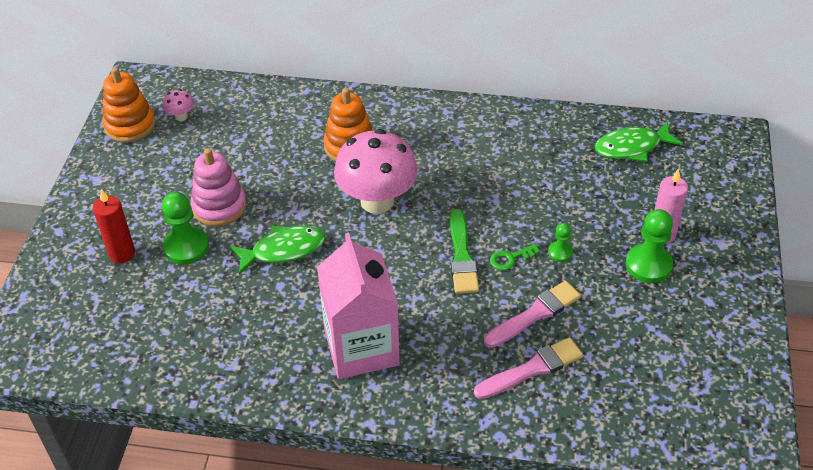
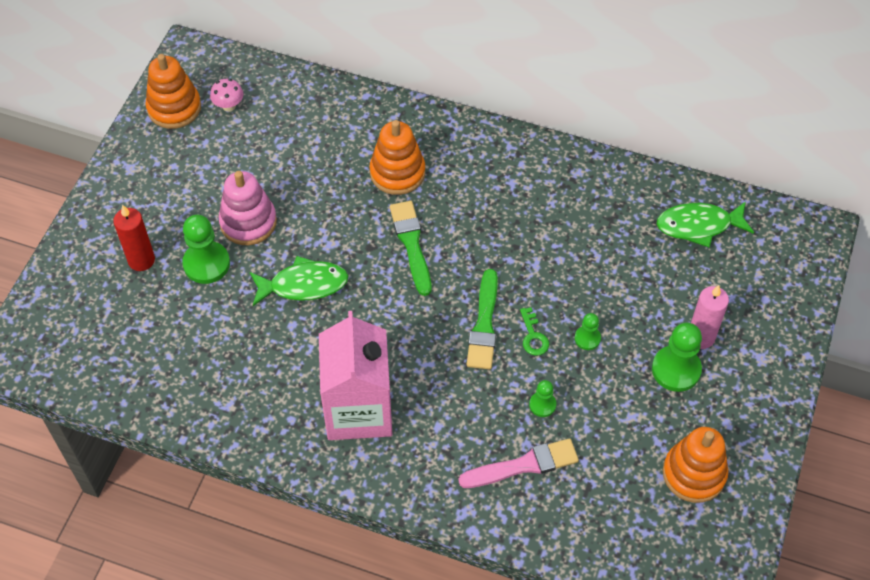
camera: 10 degrees right, 10 degrees up
(377, 201) = (411, 244): pink mushroom -> green brush
(510, 258) = (533, 336): green key -> green key turned 90 degrees counterclockwise
(535, 314) = (542, 405): pink brush -> green pawn
(693, 349) = (694, 473): none -> orange stacking toy

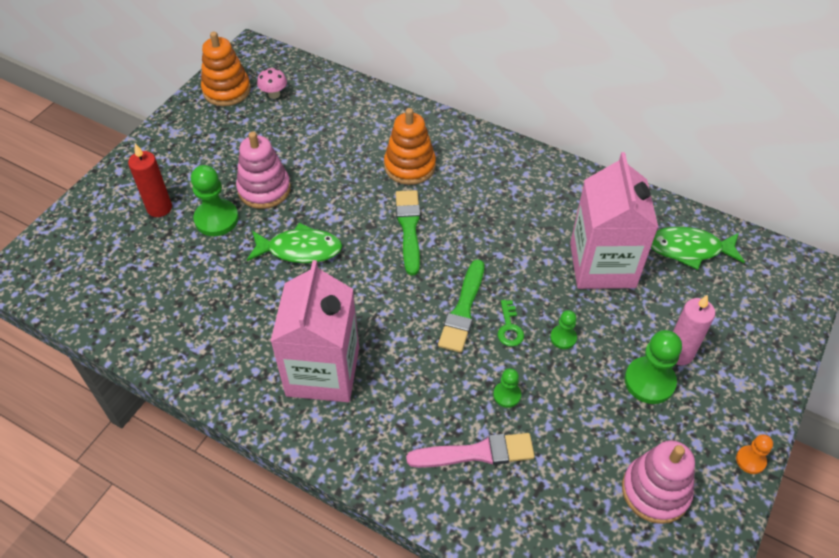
camera: 10 degrees right, 5 degrees down
(615, 256) = (602, 265): none -> pink carton
(694, 473) = (655, 491): orange stacking toy -> pink stacking toy
(777, 431) = (750, 460): none -> orange pawn

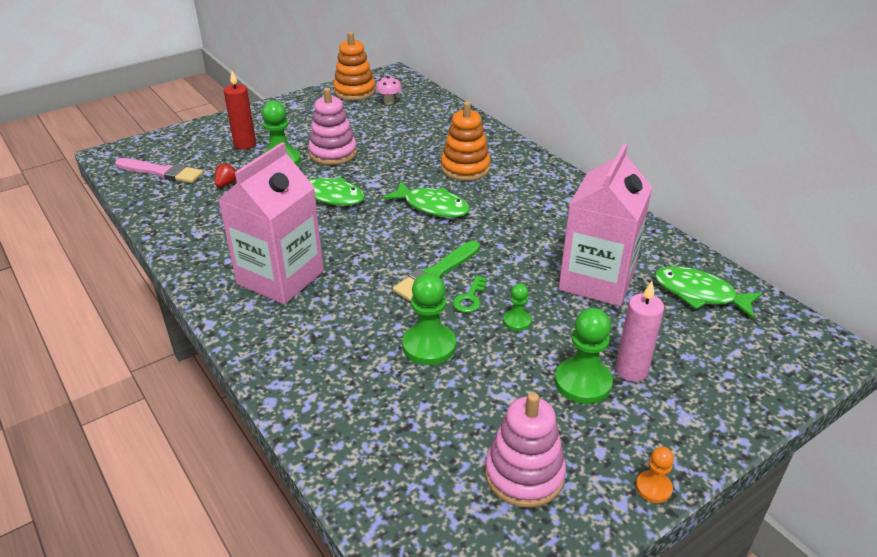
camera: 25 degrees right, 15 degrees down
(180, 271) = (226, 184): none -> red strawberry
(409, 228) = (432, 206): green brush -> green fish
(476, 453) = (366, 379): pink brush -> pink brush (162, 172)
(507, 395) = (429, 346): green pawn -> green pawn, size x1.84

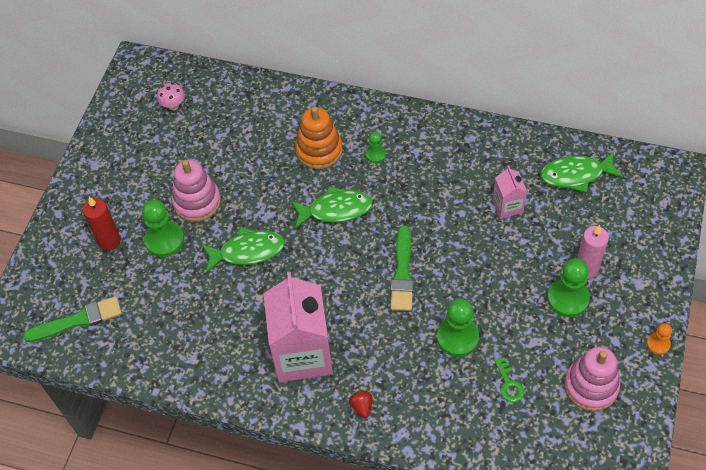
camera: 35 degrees left, 20 degrees up
(162, 172) = (78, 320): pink brush -> green brush
(226, 184) = (150, 295): red strawberry -> red strawberry (362, 406)
(354, 91) = (128, 111): orange stacking toy -> none
(470, 298) = (445, 280): green key -> green key (509, 384)
(517, 321) = (490, 278): green pawn -> green pawn (375, 154)
(597, 280) = (507, 206): pink carton -> pink carton, size x0.48

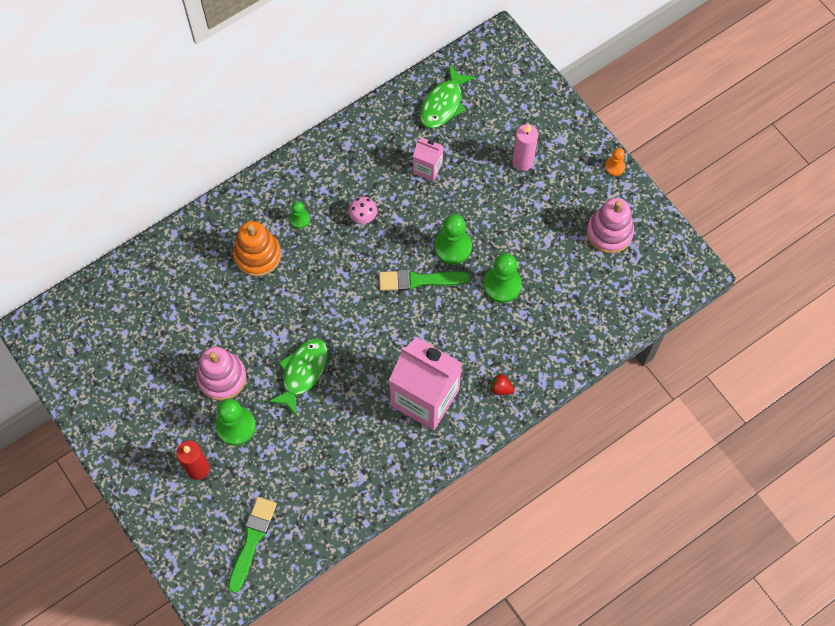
camera: 55 degrees left, 10 degrees up
(173, 105) = (107, 330): pink mushroom -> pink mushroom (363, 217)
(336, 209) = (323, 284): green fish -> none
(402, 273) = (419, 280): green brush -> green brush turned 135 degrees clockwise
(509, 384) = (565, 281): green key -> none
(568, 298) = (534, 192): green pawn -> green pawn (453, 247)

